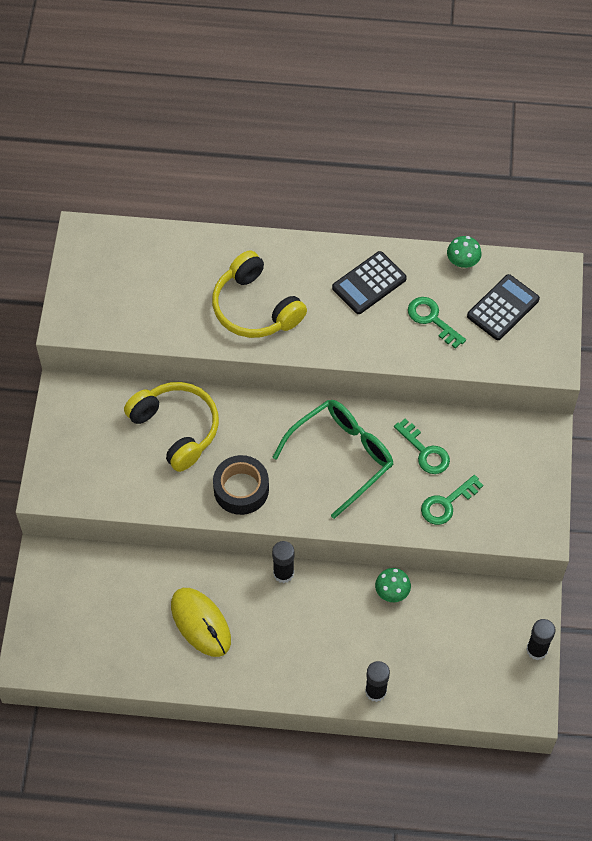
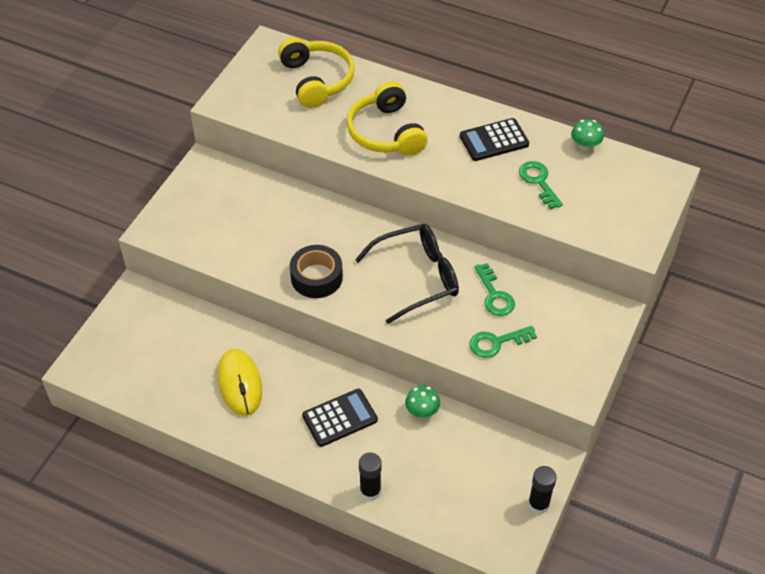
camera: 20 degrees right, 10 degrees down
(176, 428) = (284, 216): yellow headphones -> yellow headphones (317, 80)
(283, 573) = (331, 366): black glue stick -> none
(342, 456) = (417, 277): green glasses -> black glasses
(503, 308) = (607, 190): black calculator -> black calculator (339, 418)

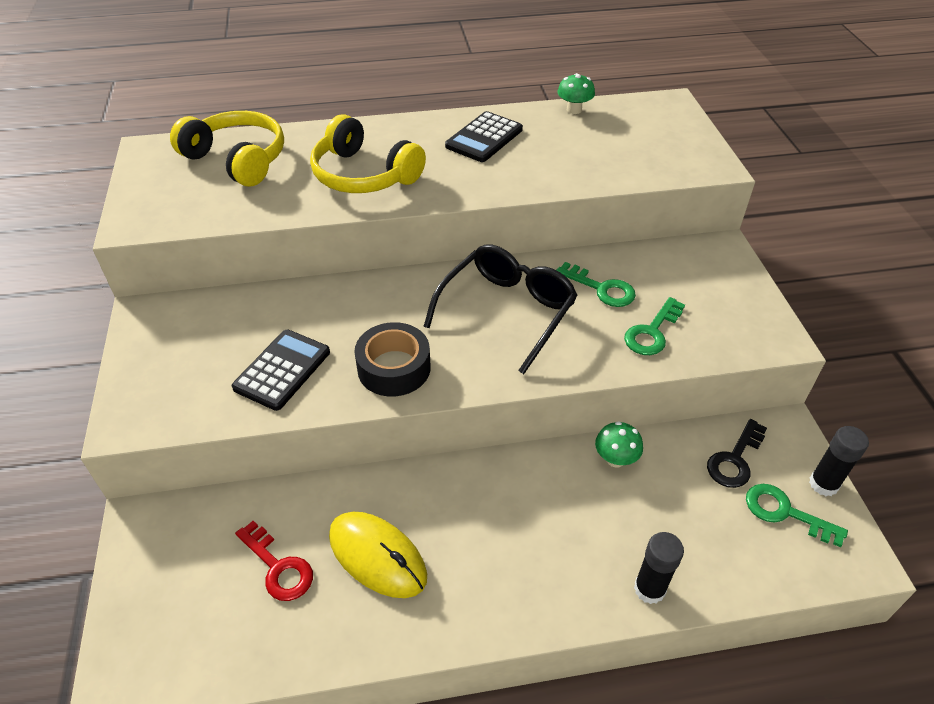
camera: 35 degrees left, 5 degrees down
(186, 358) = (278, 567): none -> red key
(339, 418) = (534, 522): black calculator -> black calculator (282, 370)
(497, 457) = (735, 459): none -> black key
(538, 182) = (565, 153): green key -> green key (785, 513)

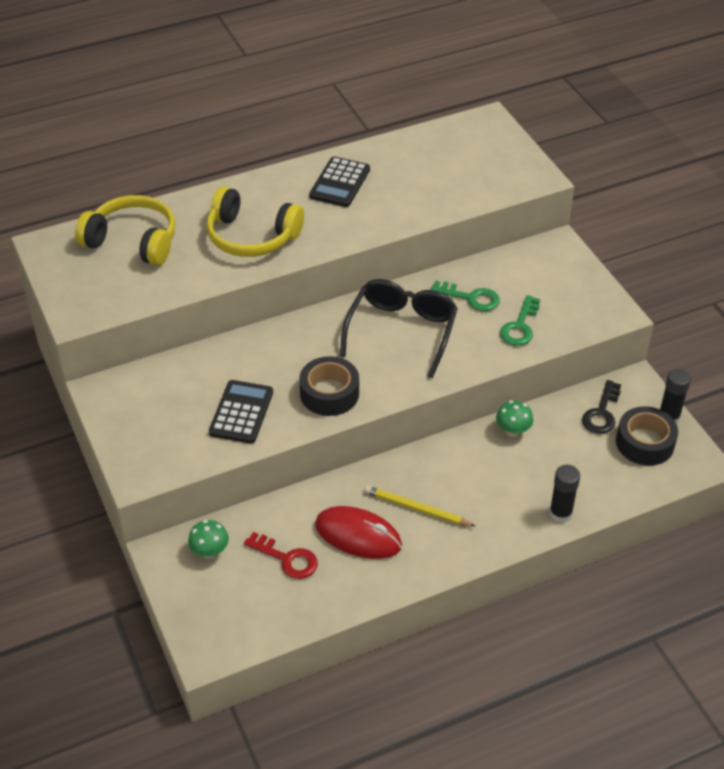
camera: 15 degrees left, 0 degrees up
(377, 556) = (358, 535): yellow mouse -> red mouse
(463, 536) = (416, 509): none -> yellow pencil
(574, 110) = (407, 141): green mushroom -> green mushroom (210, 551)
(785, 513) = (645, 443): green key -> black tape

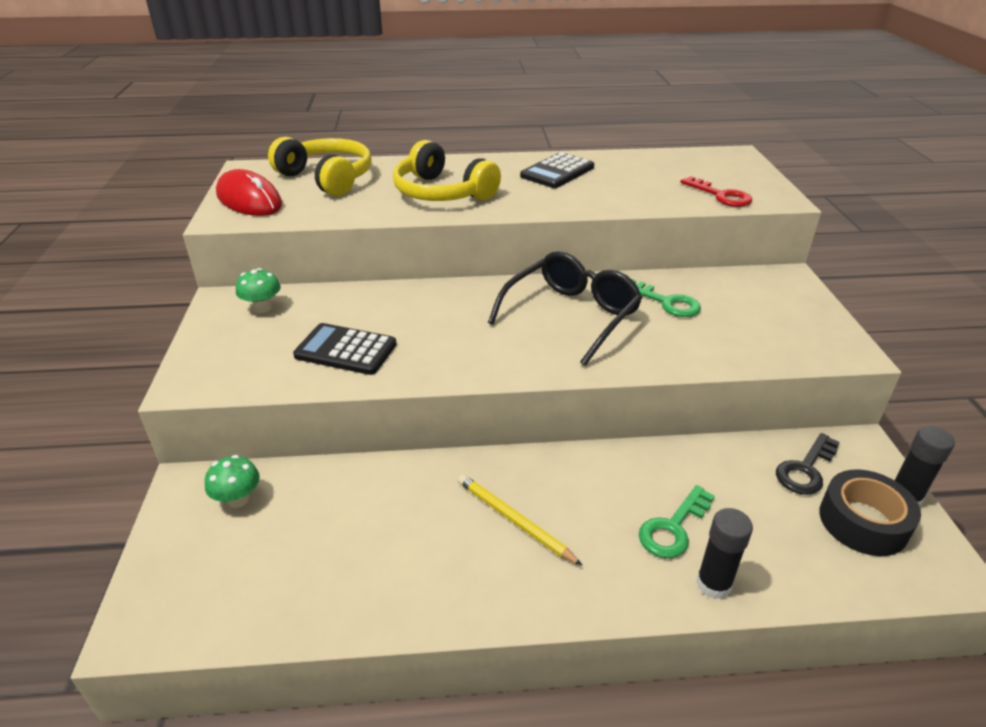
camera: 20 degrees right, 10 degrees down
(241, 412) = (345, 350): black calculator -> black calculator turned 105 degrees counterclockwise
(287, 558) = (319, 535): red key -> red key (720, 195)
(329, 393) = (455, 354): black tape -> none
(358, 535) = (422, 532): red mouse -> red mouse (249, 200)
(513, 431) = (677, 461): green mushroom -> green mushroom (262, 308)
(520, 326) = (718, 339): green key -> green key (673, 528)

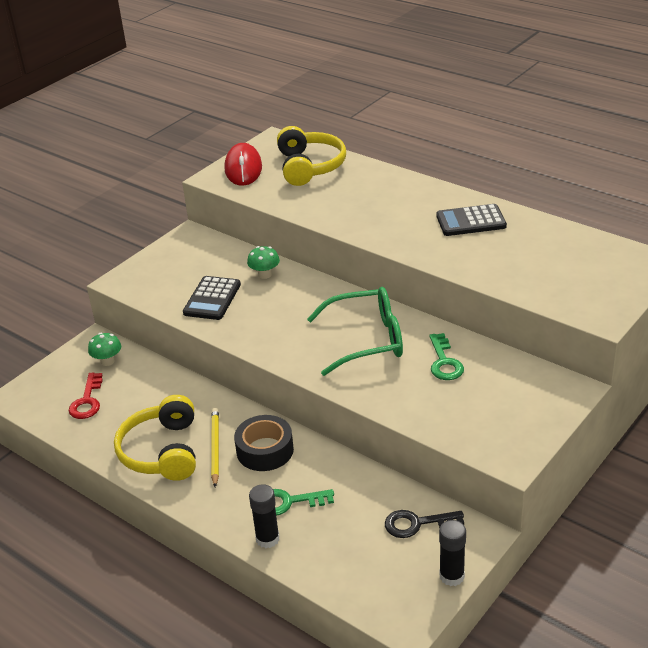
camera: 45 degrees right, 0 degrees up
(262, 308) = (203, 249): green mushroom -> green mushroom (265, 274)
(345, 350) = (212, 299): black calculator -> black calculator turned 135 degrees counterclockwise
(441, 193) = (363, 208): yellow headphones -> yellow headphones (162, 451)
(572, 315) = (367, 340): black glasses -> green glasses
(720, 195) = (559, 294): red key -> red key (87, 401)
(863, 522) = (401, 569): black tape -> black tape (265, 450)

